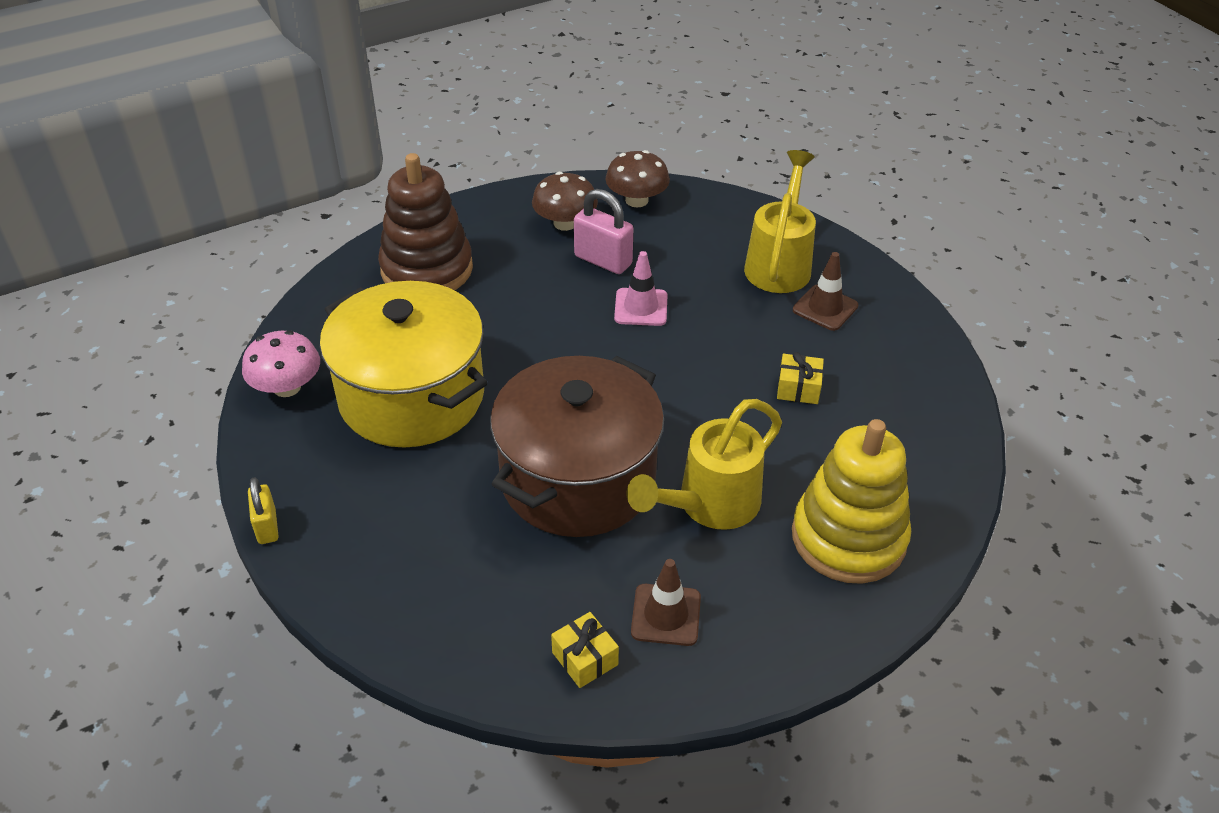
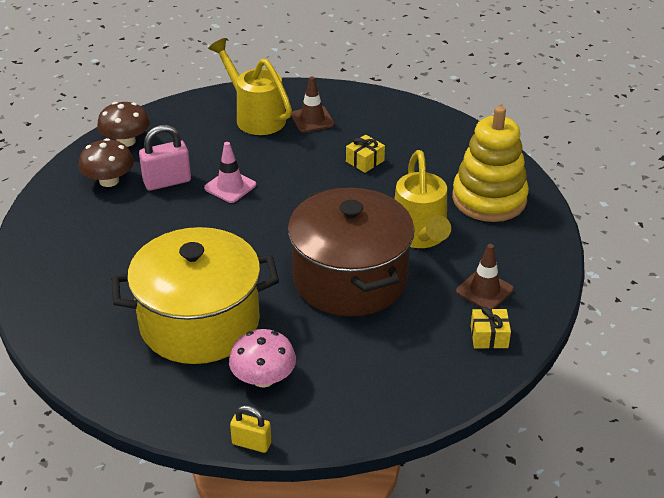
camera: 55 degrees left, 5 degrees down
(287, 387) = (120, 383): pink mushroom -> pink mushroom (263, 378)
(427, 269) = (76, 263): brown stacking toy -> none

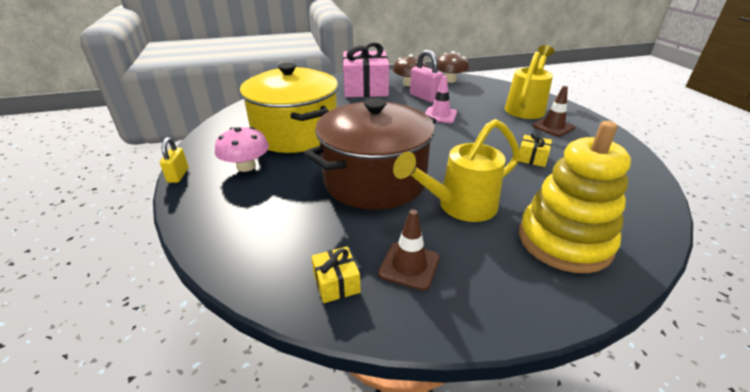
camera: 70 degrees right, 5 degrees down
(91, 226) = (365, 88): none -> pink gift

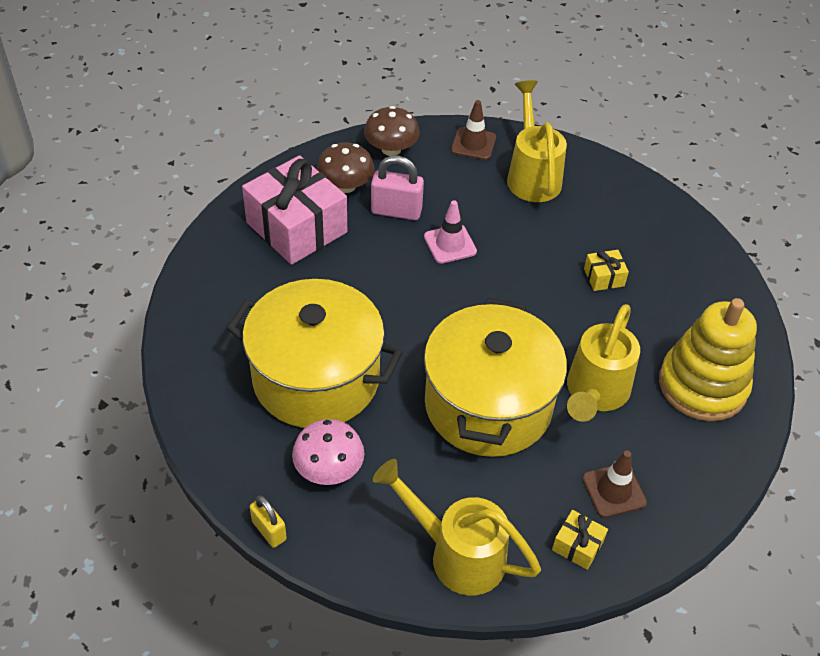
camera: 40 degrees left, 15 degrees up
(250, 239) = (456, 553): none -> yellow watering can
(375, 180) = (488, 405): brown pot -> yellow pot
(553, 127) = (586, 204): brown traffic cone -> brown traffic cone (473, 144)

